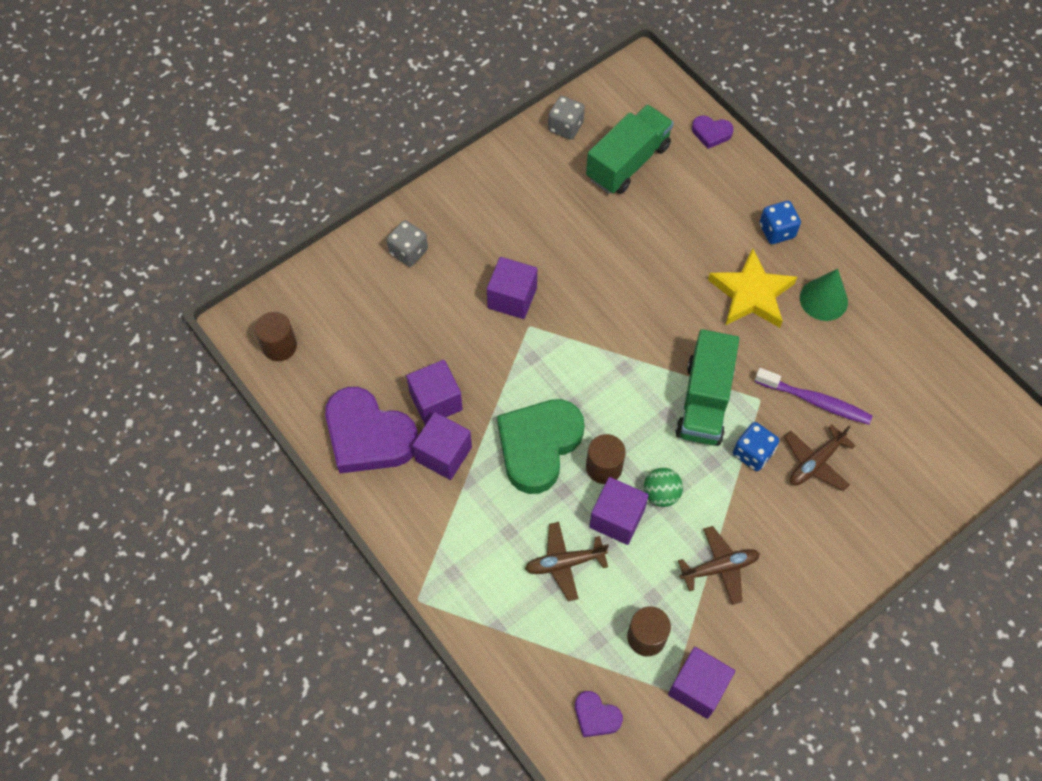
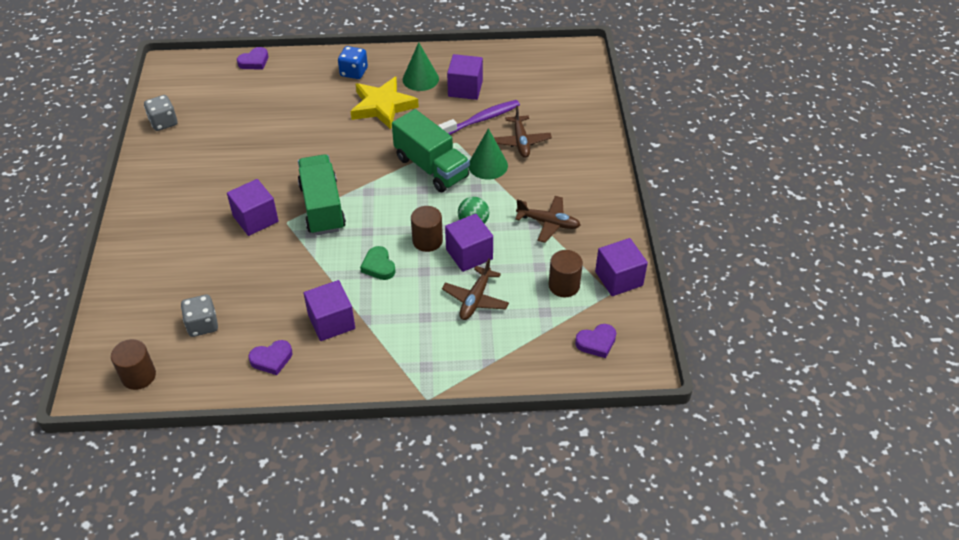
camera: 55 degrees left, 15 degrees down
(368, 436) = (272, 359): purple heart -> purple heart, size x0.46
(408, 252) = (154, 255): grey dice -> grey dice (202, 325)
(436, 401) = (287, 304): purple cube -> purple cube (465, 89)
(538, 446) = (378, 266): green heart -> green heart, size x0.46
(628, 162) = (227, 108): green truck -> green truck (322, 207)
(720, 567) = (548, 223): brown plane -> brown plane turned 90 degrees clockwise
(752, 453) = (488, 165): blue dice -> green cone

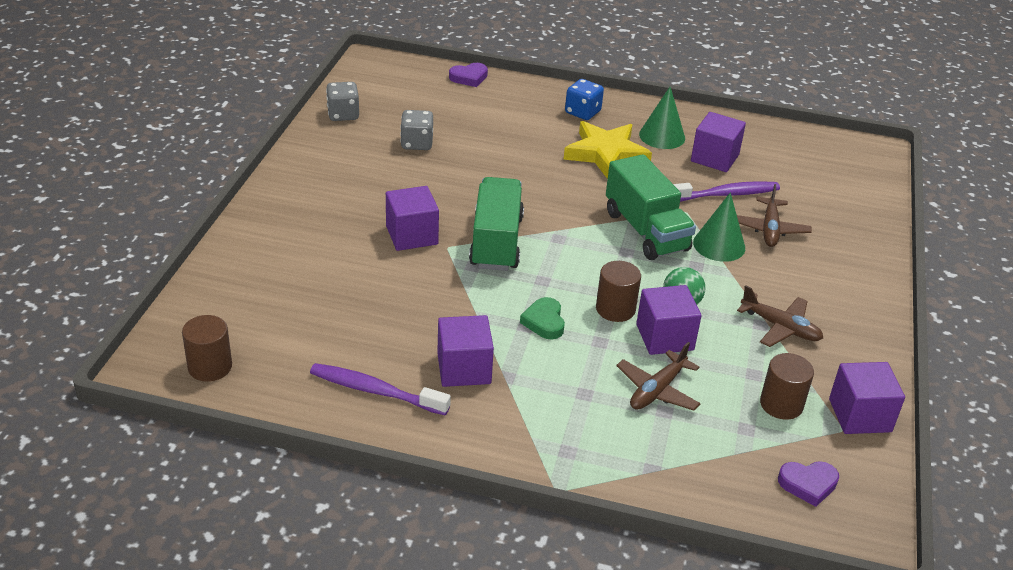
camera: 15 degrees right, 10 degrees down
(202, 325) = (306, 331): grey dice -> grey dice (417, 143)
(272, 359) = (375, 391): purple heart -> purple toothbrush

